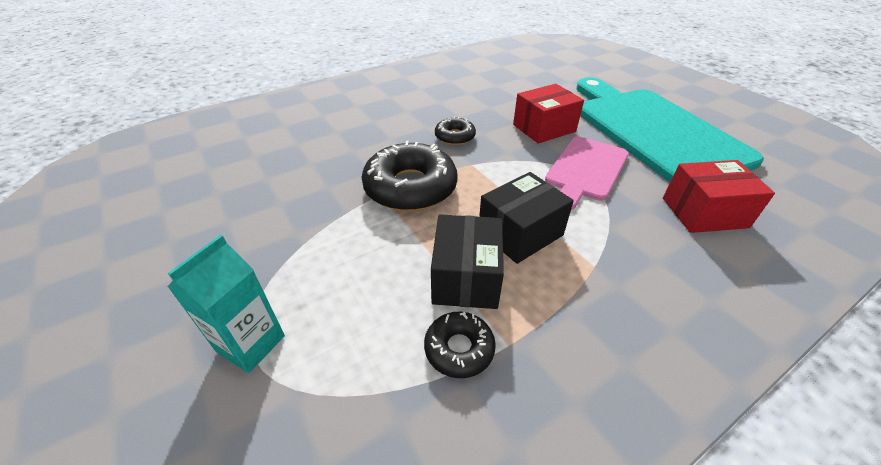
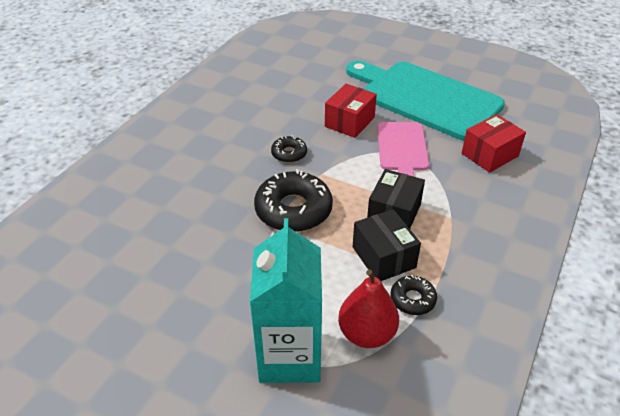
camera: 30 degrees left, 0 degrees up
(251, 343) = (290, 356): turquoise carton -> turquoise carton, size x1.75
(361, 364) = (366, 334): none -> red pear

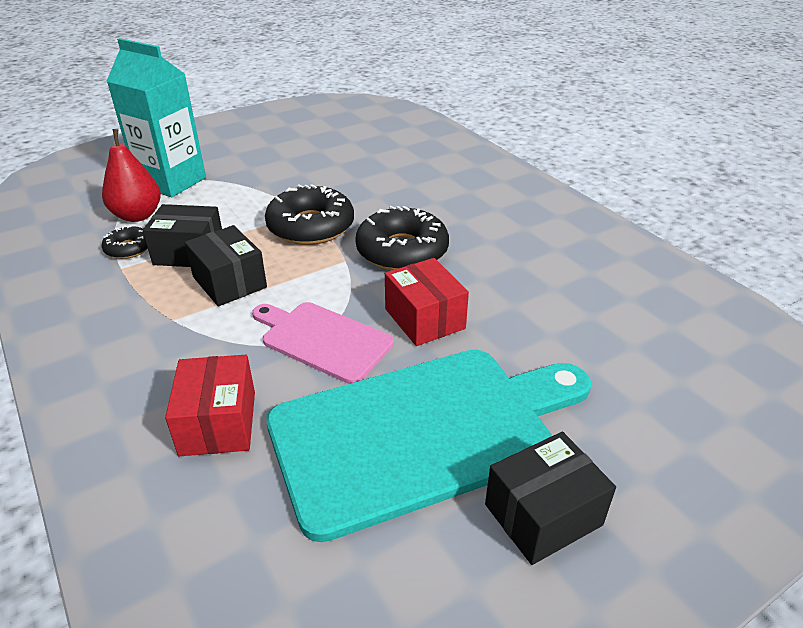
camera: 120 degrees right, 5 degrees down
(289, 153) = (402, 251): black donut -> black donut, size x1.95
(430, 63) = (543, 515): none -> black box

